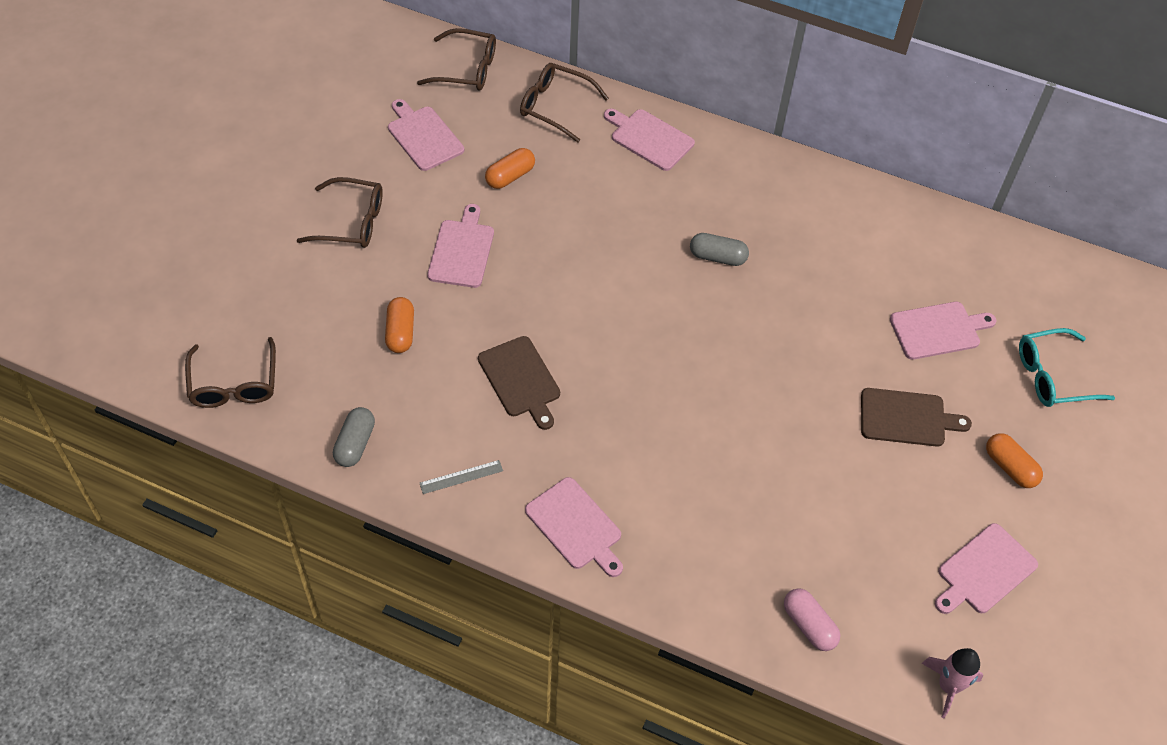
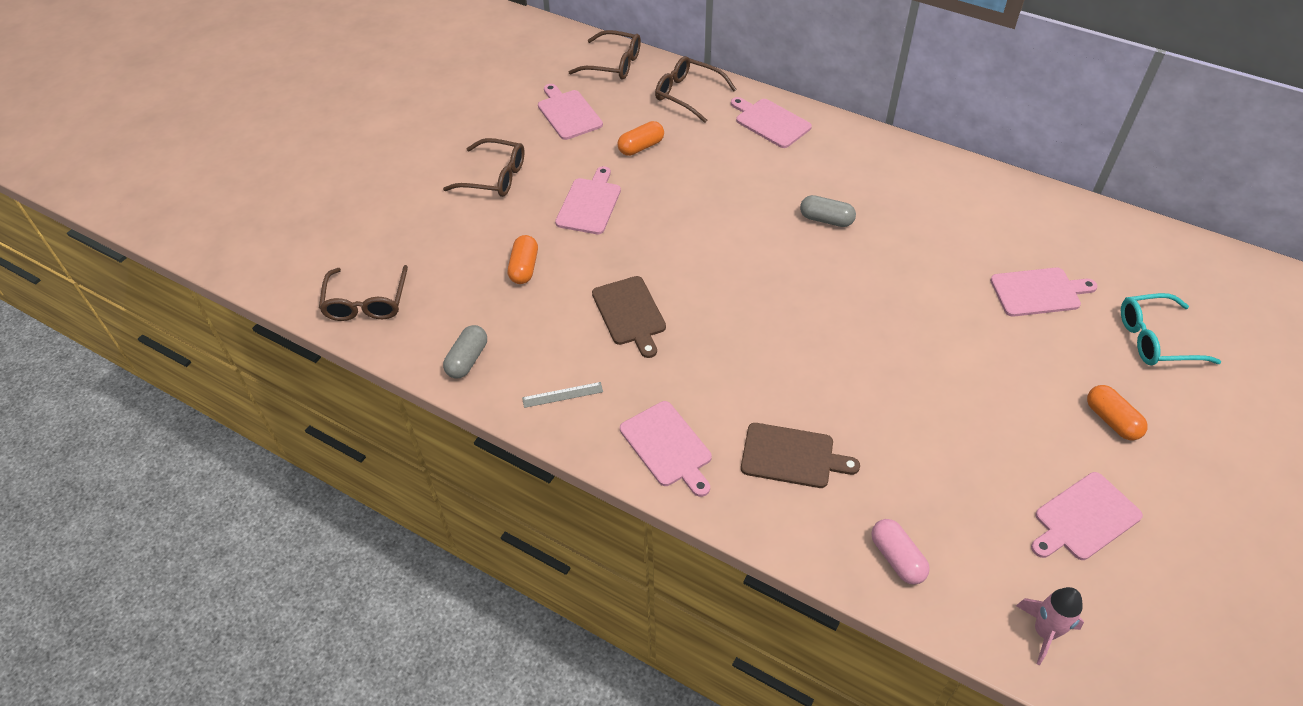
camera: 10 degrees right, 5 degrees down
(906, 418) = (1005, 368): brown cutting board -> brown cutting board (791, 456)

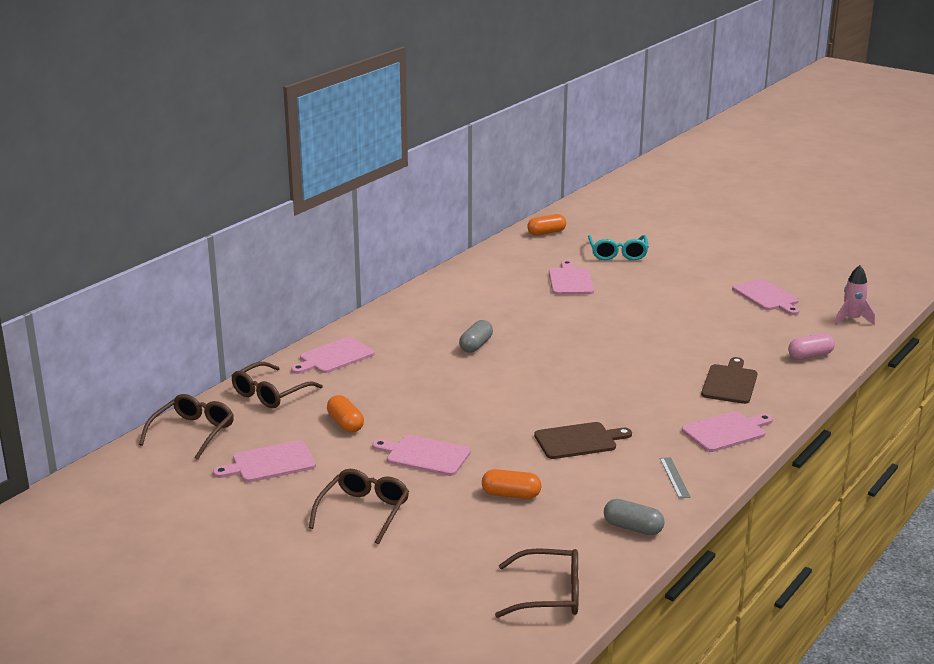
camera: 85 degrees left, 25 degrees down
(1111, 420) = (688, 277): orange capsule -> orange capsule (546, 233)

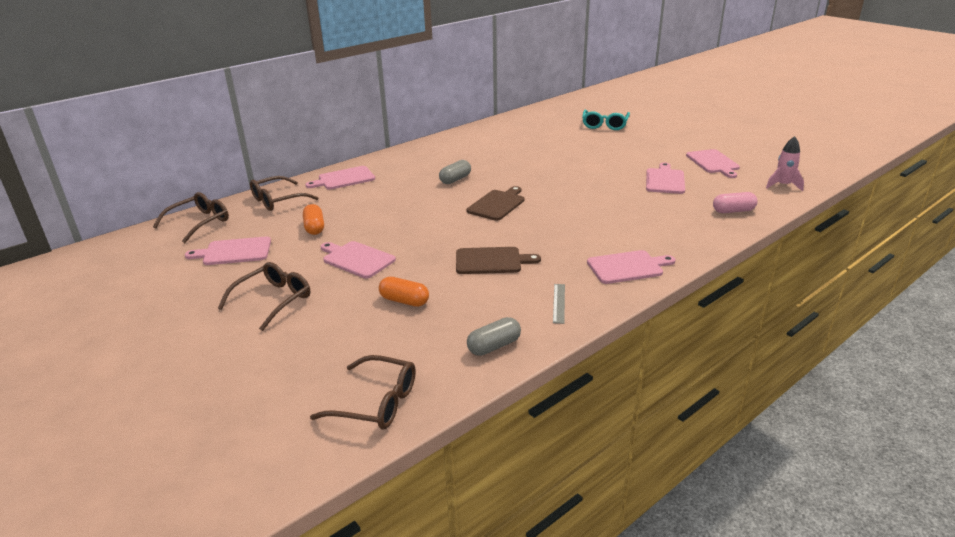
camera: 15 degrees right, 5 degrees up
(546, 233) = (558, 108): orange capsule -> none
(570, 280) = (557, 140): pink cutting board -> pink cutting board (665, 180)
(633, 528) = (494, 346): grey capsule -> grey capsule turned 75 degrees counterclockwise
(730, 383) = (650, 226): brown cutting board -> brown cutting board (497, 204)

